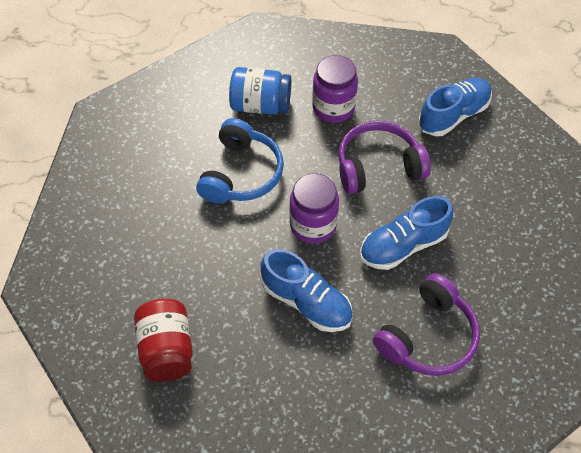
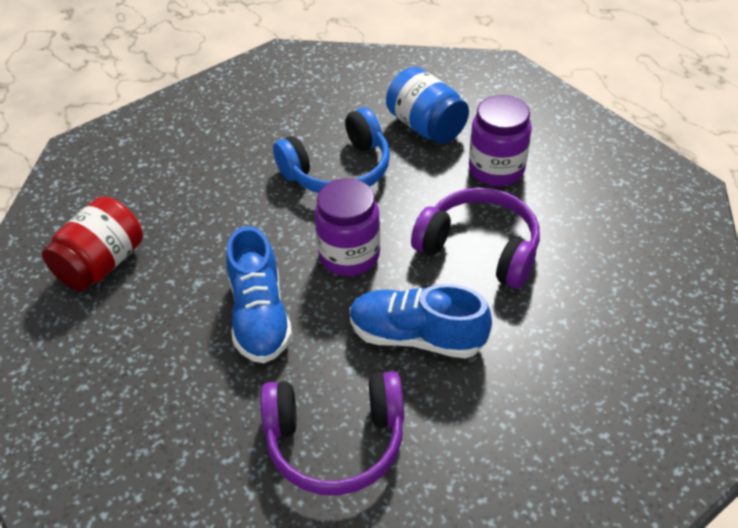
camera: 45 degrees right, 10 degrees down
(453, 115) = (626, 254): blue shoe -> none

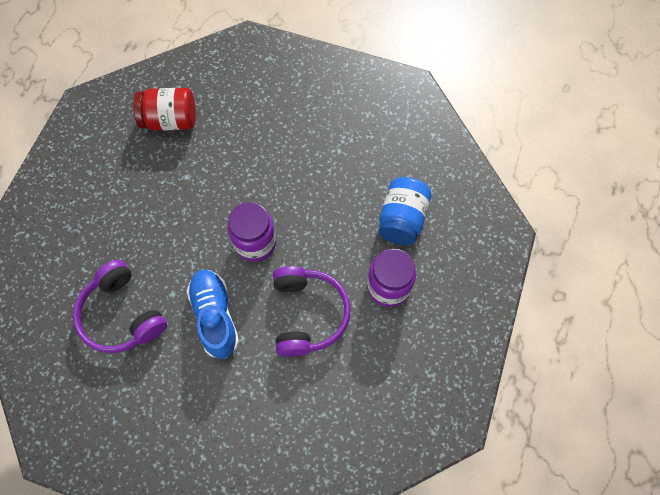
camera: 55 degrees right, 20 degrees up
(260, 316) = (182, 224): blue shoe -> none
(338, 170) = (323, 192): blue headphones -> none

